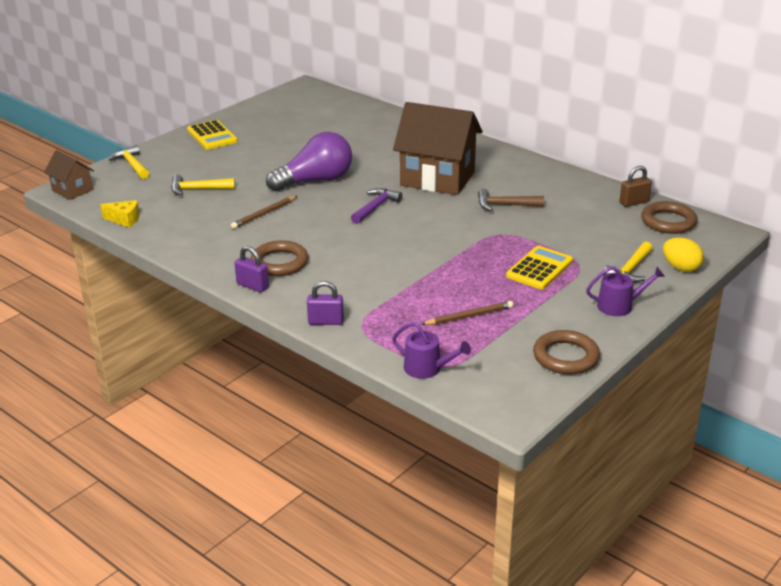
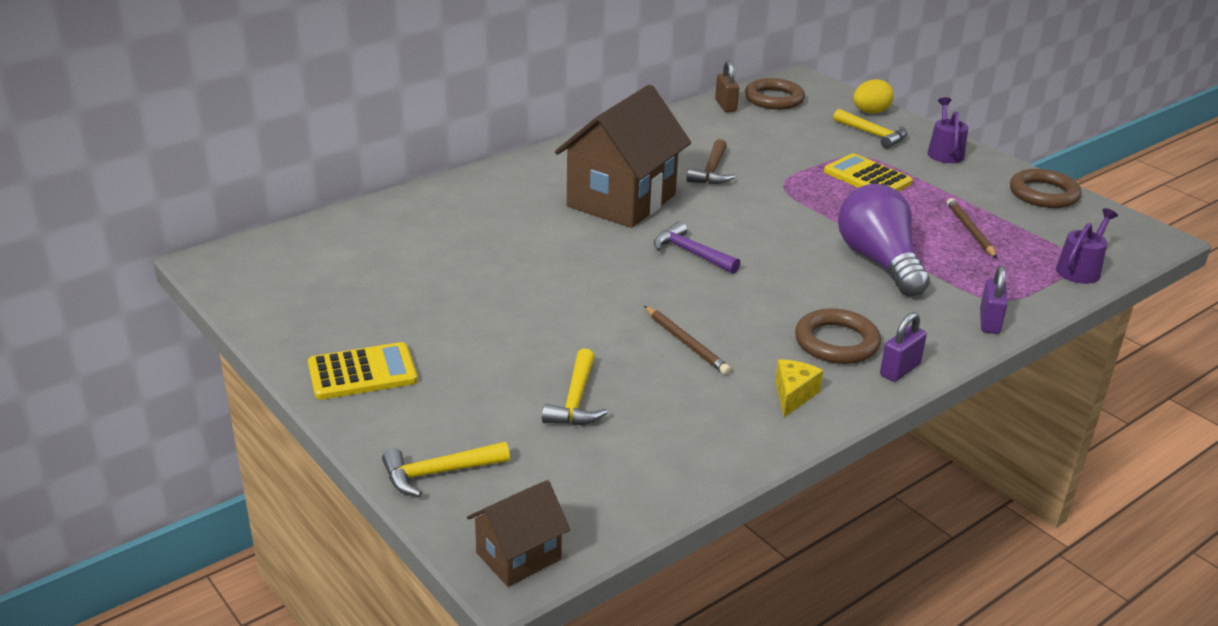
camera: 80 degrees left, 0 degrees up
(125, 220) = (666, 487): yellow cheese -> yellow cheese (793, 395)
(315, 180) = (589, 289): purple light bulb -> purple light bulb (879, 262)

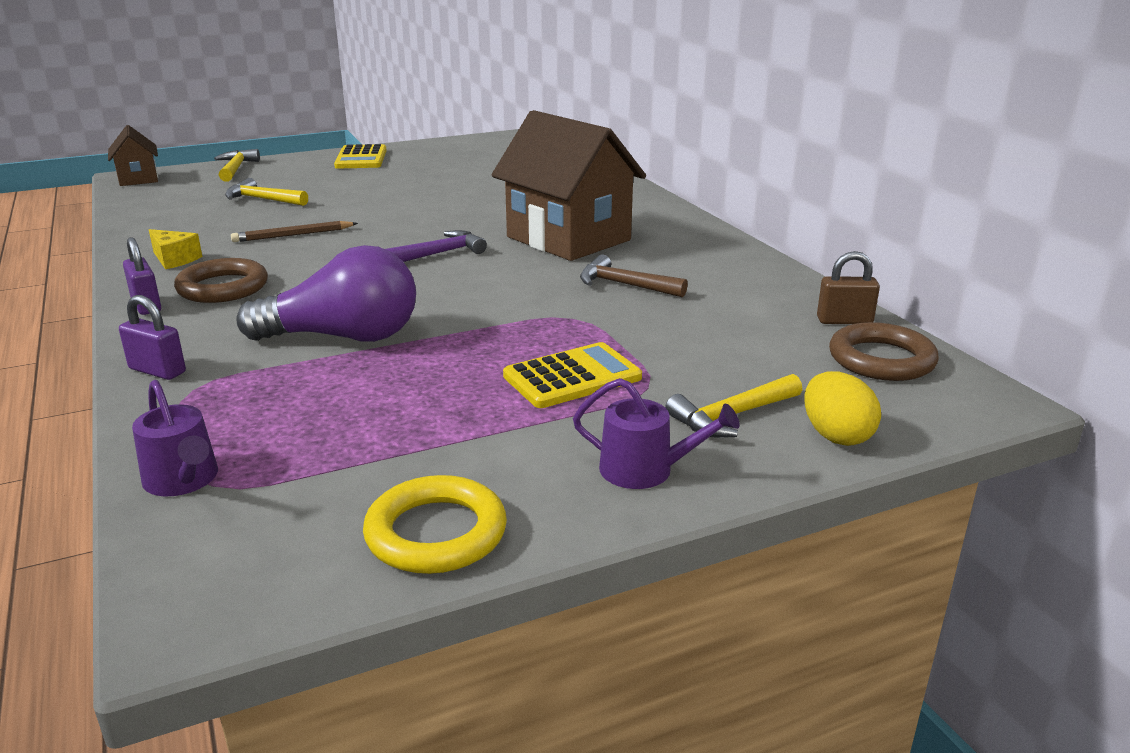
camera: 105 degrees right, 5 degrees down
(970, 231) = (366, 418): brown pencil -> none
(1043, 194) = (436, 533): brown ring -> yellow ring

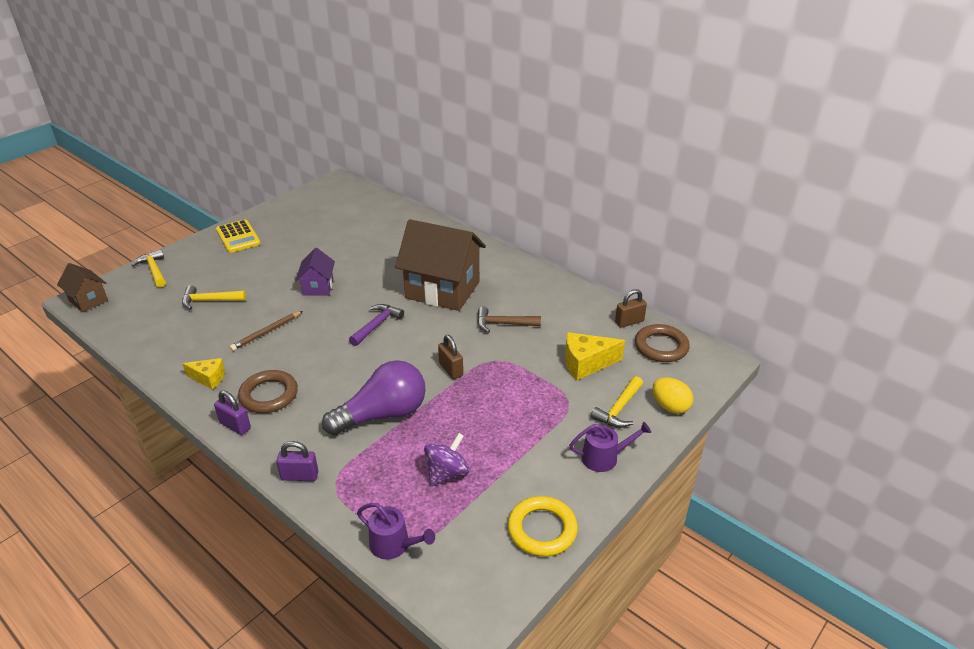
camera: 25 degrees left, 10 degrees up
(359, 420) = (447, 473): none -> purple spinning top
(404, 209) = (318, 287): none -> purple house
(494, 314) = (451, 369): none -> brown padlock
(572, 377) = (528, 406): yellow calculator -> none
(721, 351) = (586, 364): none -> yellow cheese

